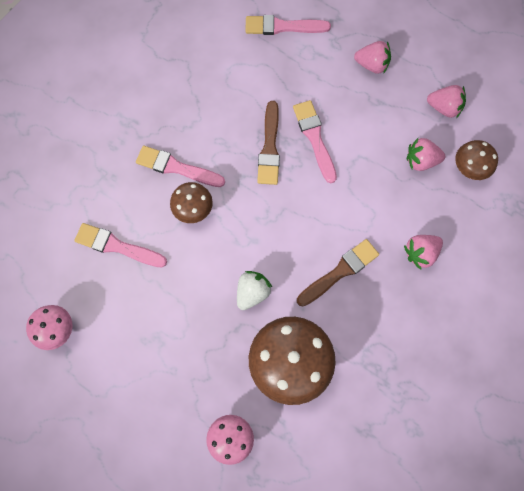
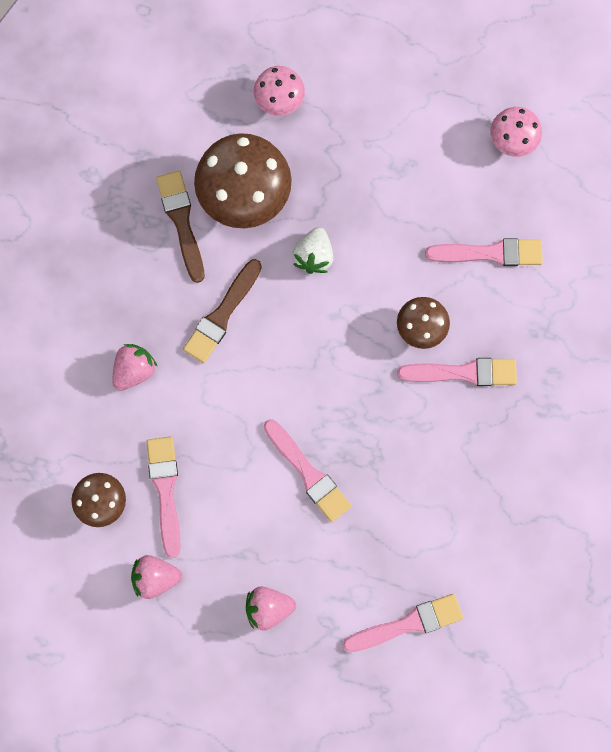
camera: 160 degrees right, 5 degrees up
(269, 147) = (360, 440): brown brush -> brown brush (181, 221)
(421, 161) = (165, 490): pink strawberry -> pink brush

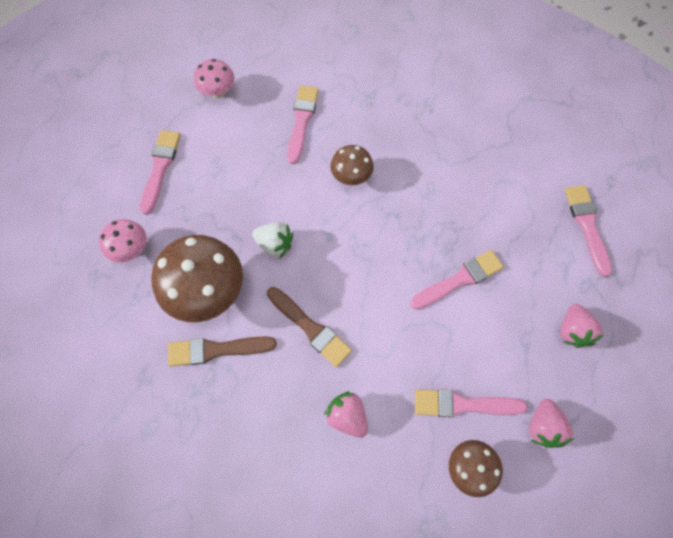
camera: 80 degrees left, 10 degrees down
(463, 372) = (392, 154): pink brush -> pink brush (160, 168)

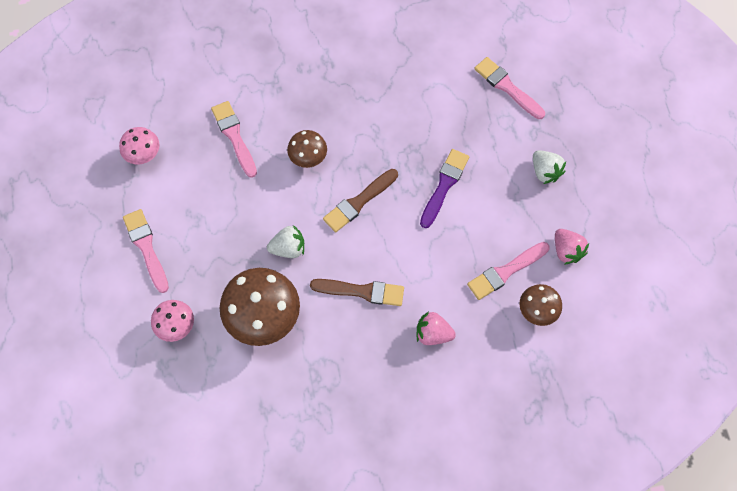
camera: 35 degrees left, 0 degrees up
(216, 350) = (304, 353): brown brush -> brown brush (359, 202)
(459, 279) = (444, 185): pink brush -> purple brush
(572, 330) = (545, 172): pink strawberry -> white strawberry

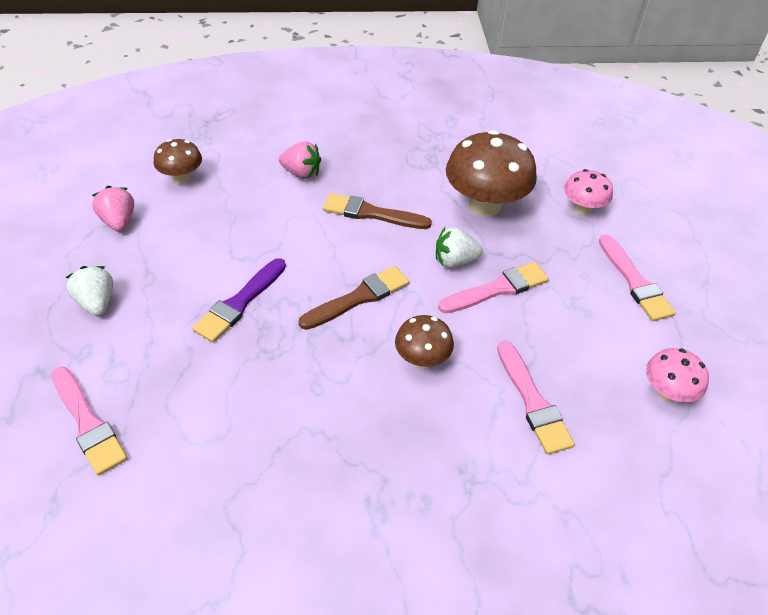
camera: 175 degrees left, 20 degrees down
(505, 272) = (200, 211): pink brush -> pink brush (497, 289)

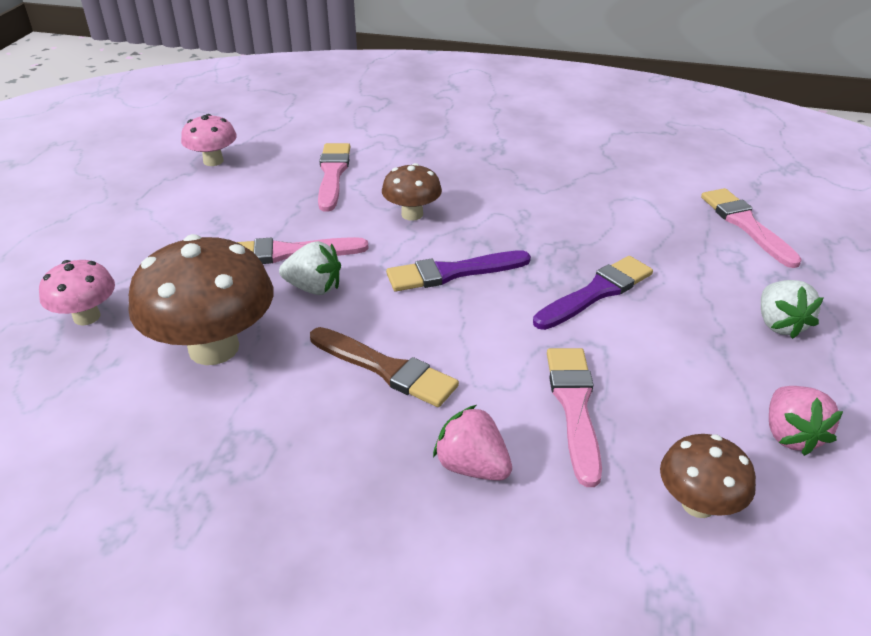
camera: 160 degrees left, 10 degrees down
(359, 298) = (452, 273): brown brush -> purple brush
(635, 282) = (132, 233): pink brush -> pink brush (574, 407)

